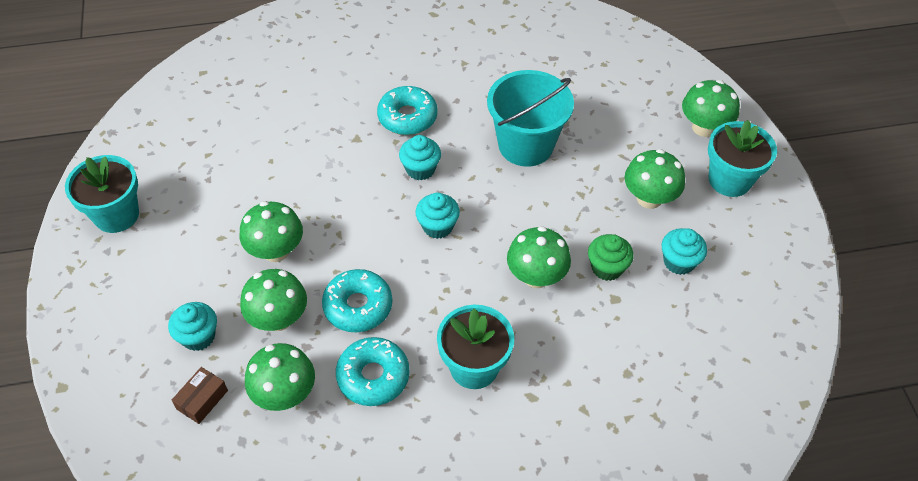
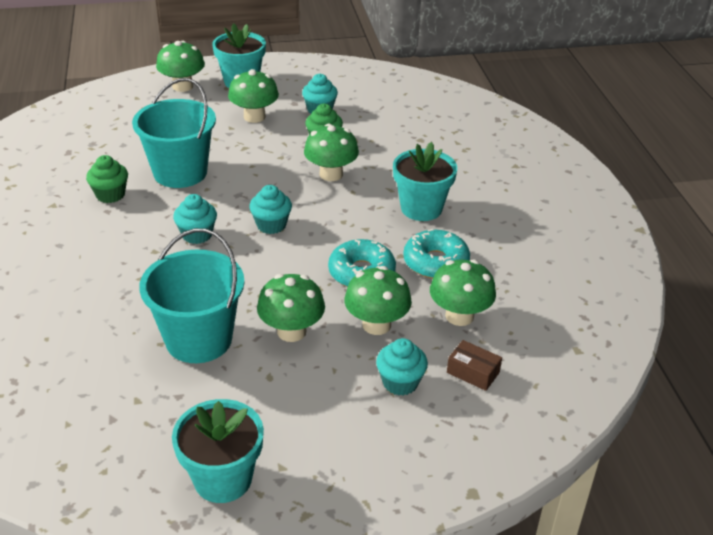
camera: 90 degrees left, 15 degrees down
(272, 185) = (199, 339): none -> turquoise bucket
(407, 117) = (121, 243): turquoise donut -> none
(482, 98) = (110, 195): none -> green cupcake

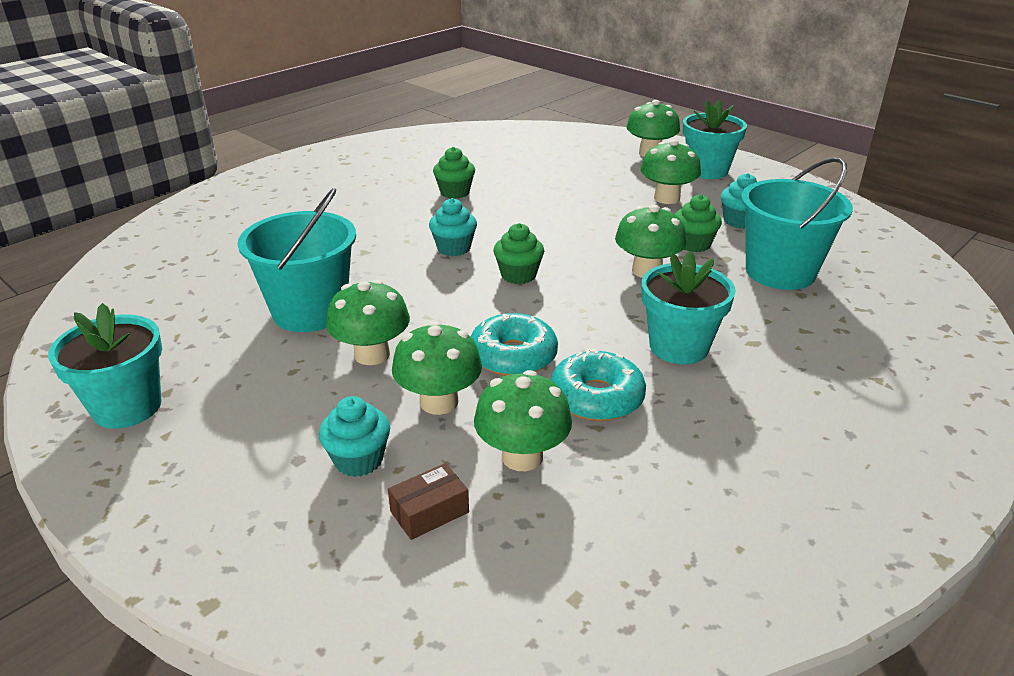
camera: 55 degrees right, 5 degrees down
(180, 172) = (529, 204): turquoise bucket -> turquoise bucket (780, 272)
(271, 225) = (518, 275): turquoise cupcake -> green cupcake
(473, 372) = (429, 512): brown box -> brown box turned 60 degrees clockwise

